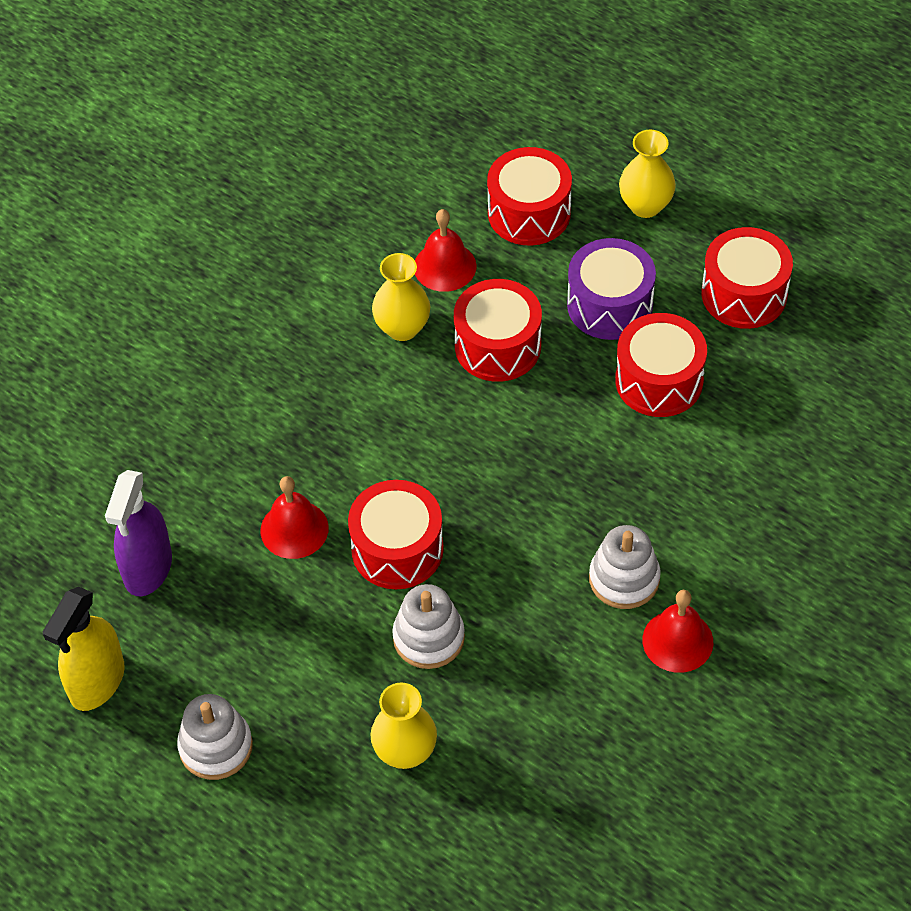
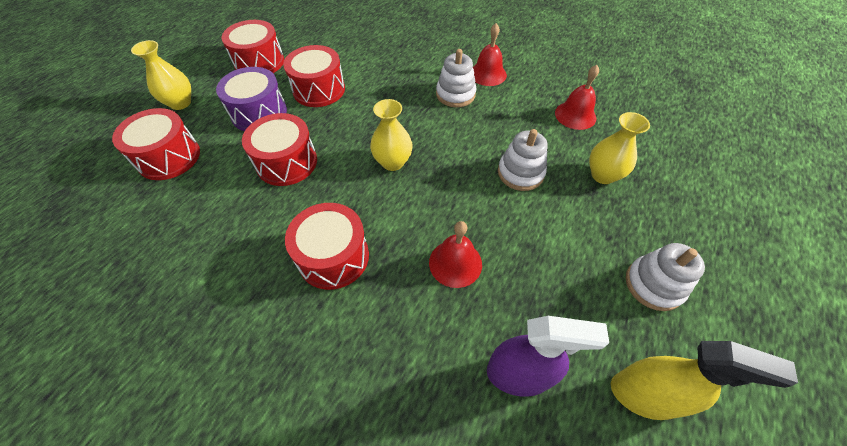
camera: 100 degrees left, 0 degrees up
(397, 549) = (459, 197): red drum -> red drum (333, 257)
(402, 328) = (264, 218): yellow vase -> yellow vase (393, 162)
(445, 266) = (208, 199): red bell -> red bell (575, 115)

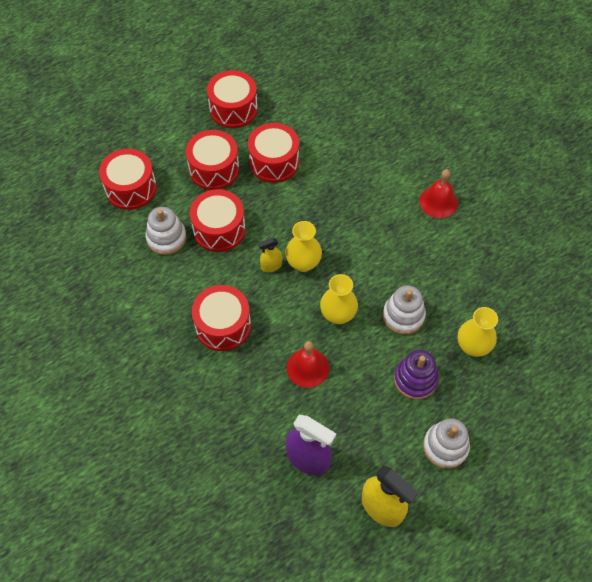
camera: 25 degrees right, 5 degrees up
(180, 103) = (153, 133): yellow vase -> yellow vase (338, 315)
(259, 113) = (214, 169): purple drum -> red drum
(360, 176) = (271, 266): none -> yellow spray bottle
(455, 94) = (394, 214): white stacking toy -> white stacking toy (166, 238)
(573, 227) = (415, 379): none -> purple stacking toy
(575, 115) = (491, 279): red bell -> none

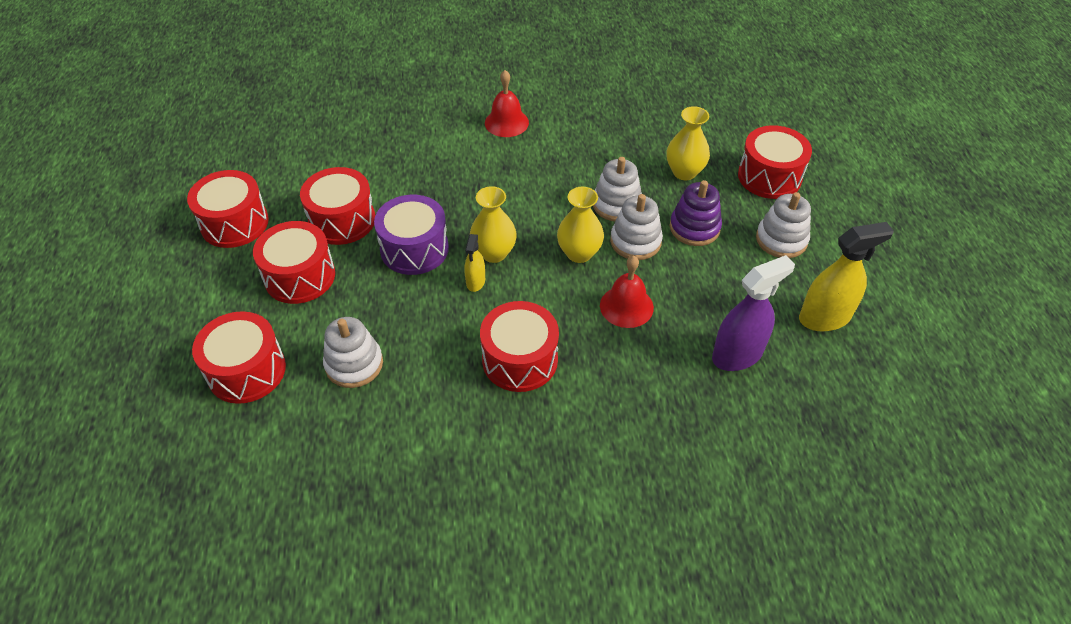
camera: 60 degrees left, 10 degrees down
(219, 229) = (387, 307): red drum -> red drum (769, 177)
(276, 216) = (414, 249): none -> purple drum
(374, 345) = (635, 241): none -> white stacking toy

